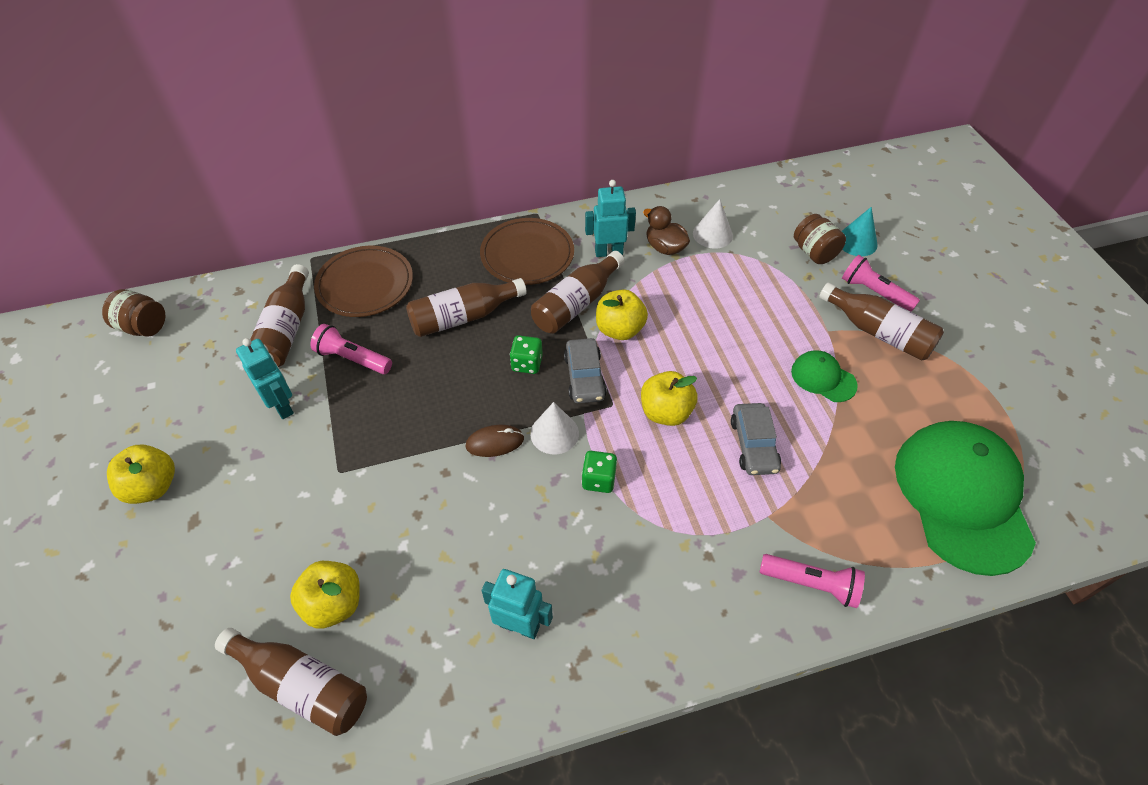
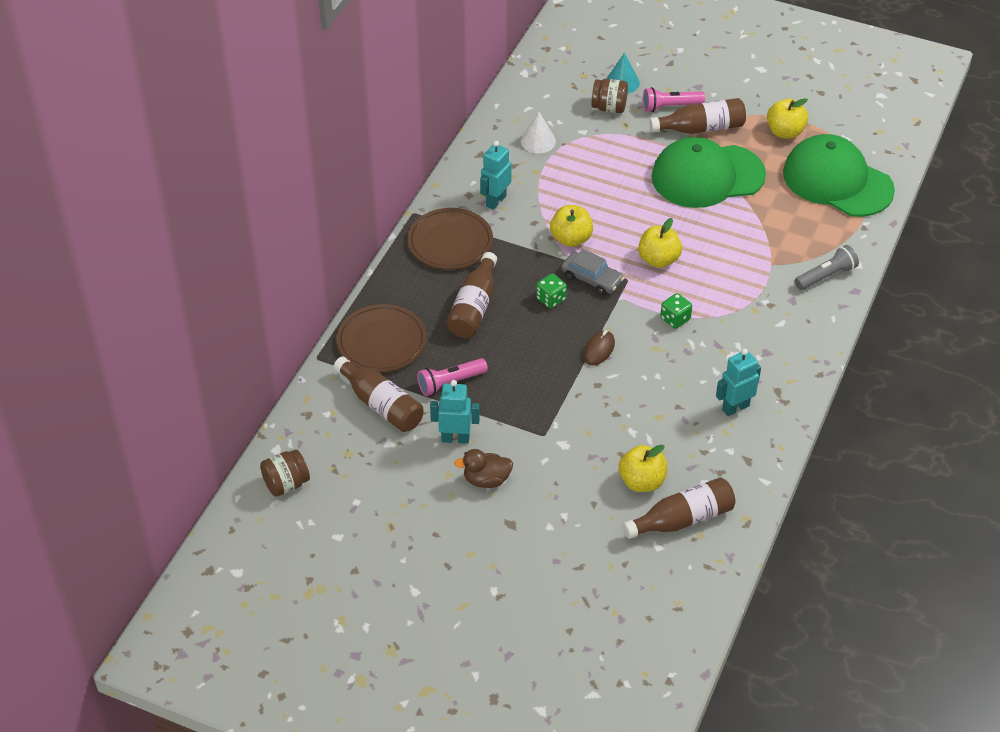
camera: 50 degrees left, 5 degrees down
(152, 487) = (458, 534): yellow apple -> yellow apple (785, 132)
(554, 433) = (621, 318): white cone -> none
(576, 304) = (525, 245): brown bottle -> none
(665, 247) = (523, 171): brown duck -> brown duck (486, 480)
(753, 445) = (721, 238): grey car -> none
(811, 584) = (826, 276): pink flashlight -> grey flashlight
(823, 378) = (707, 176): green cap -> green cap, size x2.22

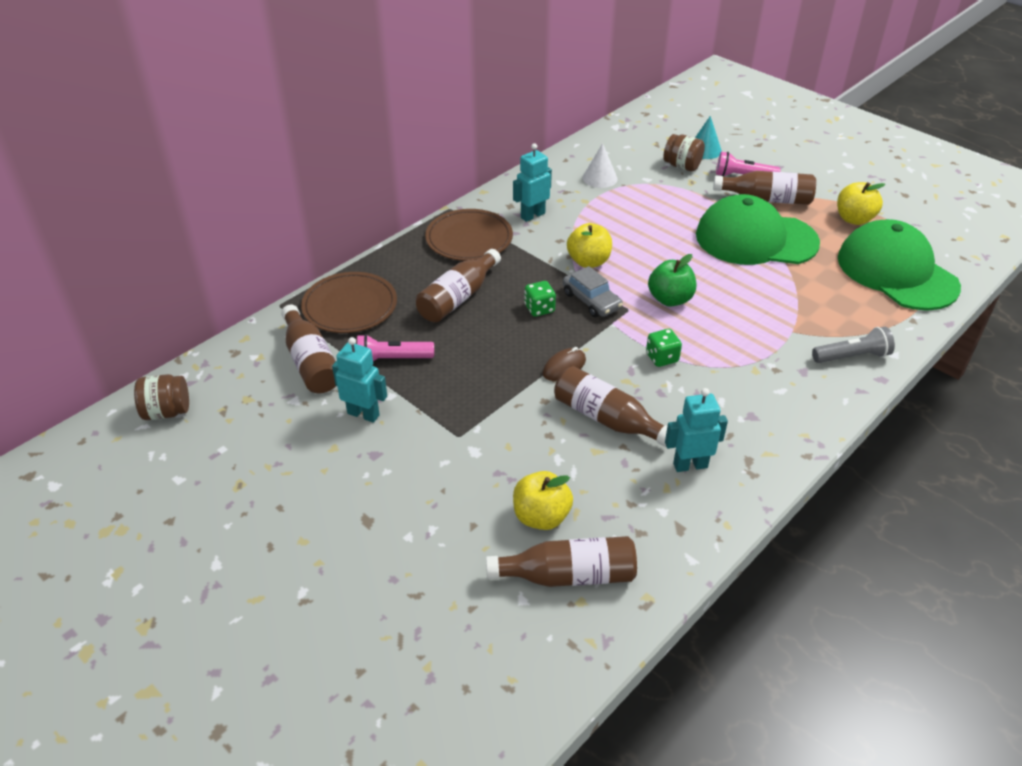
camera: 20 degrees right, 5 degrees down
(486, 480) = (369, 465): brown duck -> none
(654, 386) = (607, 419): none -> brown bottle
(658, 260) = (670, 299): yellow apple -> green apple

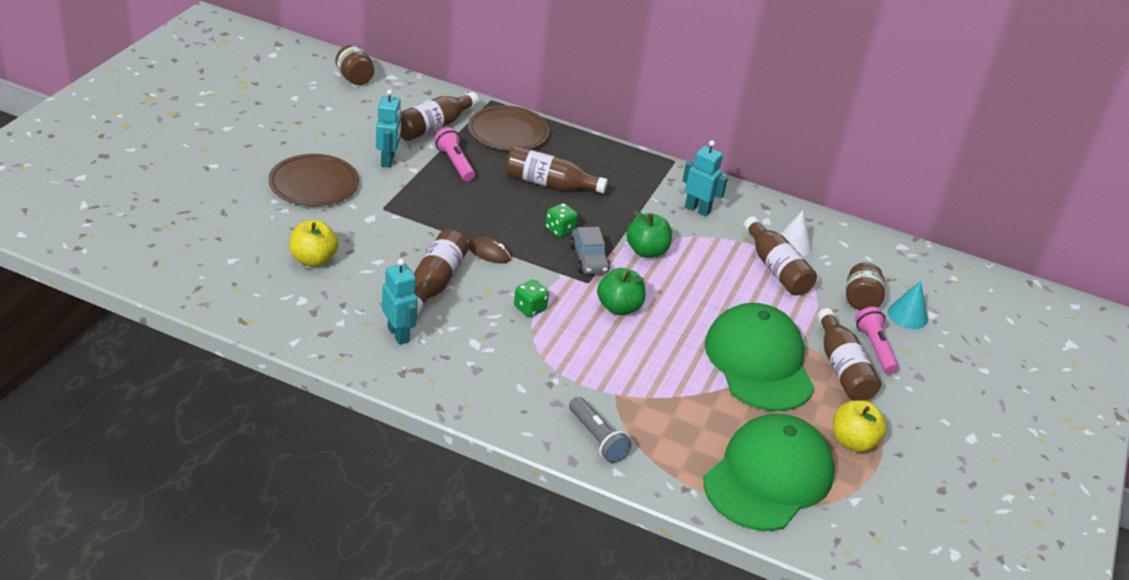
camera: 65 degrees right, 5 degrees down
(469, 238) = (636, 178): brown plate -> brown plate (314, 184)
(568, 575) = (260, 279): brown bottle -> brown bottle (776, 269)
(588, 261) = (646, 251): yellow apple -> green apple
(591, 300) = (588, 259): grey car -> grey car turned 45 degrees counterclockwise

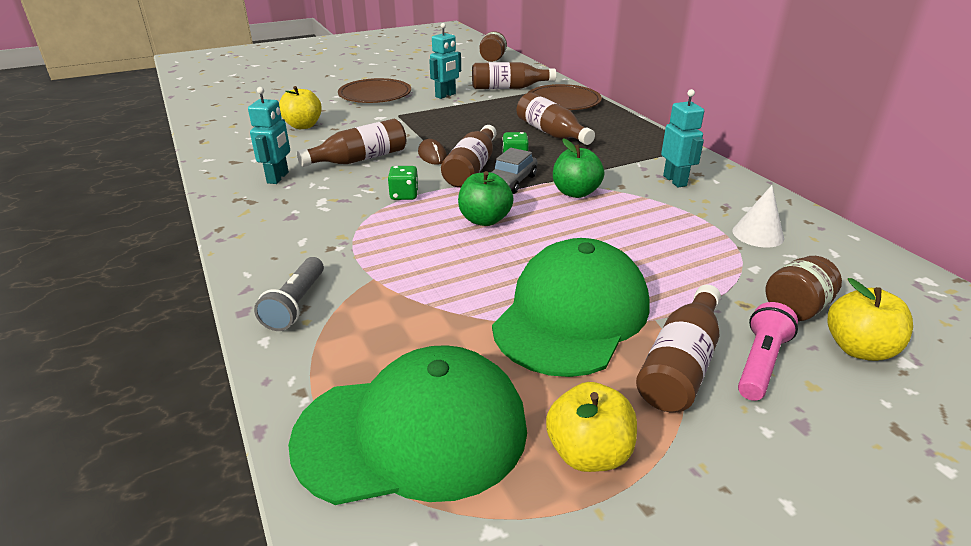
camera: 45 degrees right, 5 degrees down
(455, 163) = (492, 107): pink flashlight -> none
(776, 269) = (709, 246): brown bottle -> brown bottle (472, 169)
(907, 315) = (859, 349): turquoise cone -> yellow apple

